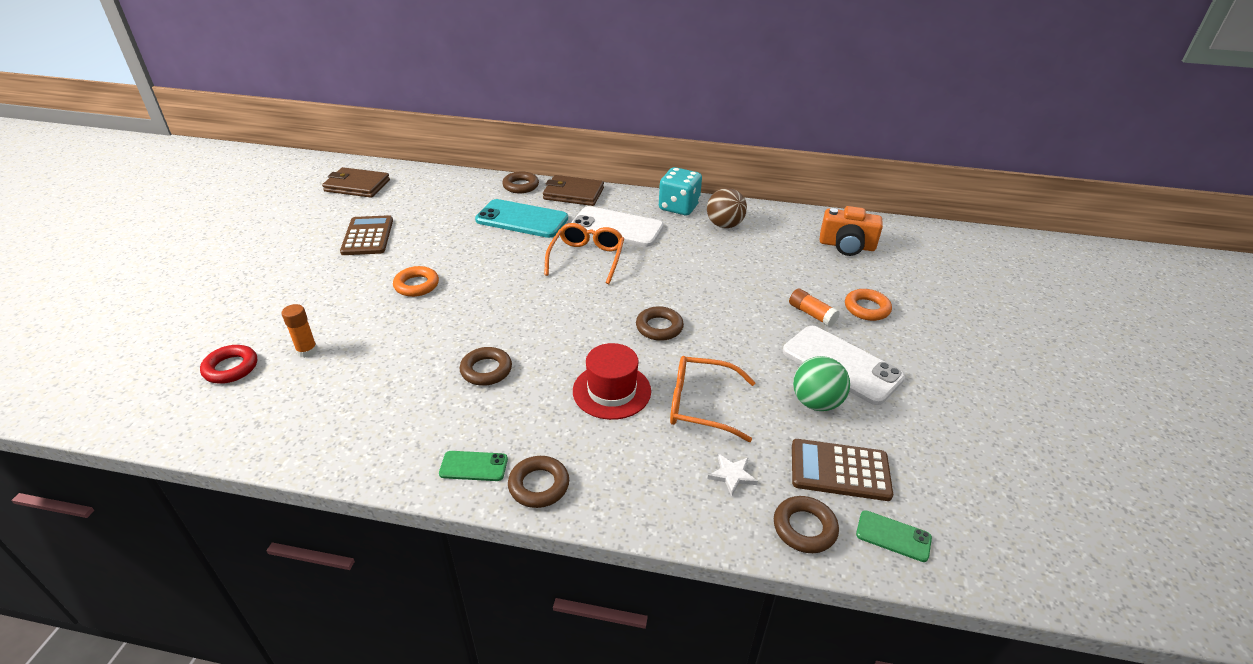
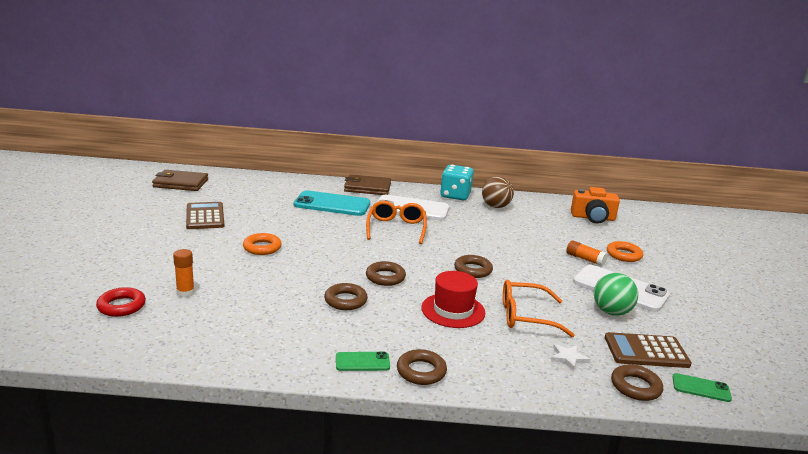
camera: 10 degrees left, 15 degrees down
(521, 186) = (321, 183): brown ring -> brown ring (385, 277)

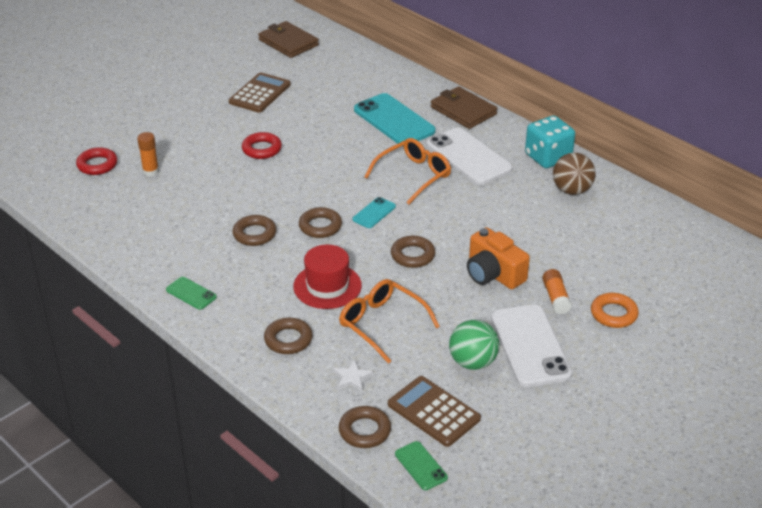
camera: 45 degrees right, 15 degrees up
(262, 247) = (262, 149): orange ring -> red ring
(407, 256) = (374, 213): none -> turquoise phone
(421, 371) = (220, 323): brown ring -> brown ring (288, 340)
(593, 218) = (671, 254): orange camera -> orange camera (493, 274)

